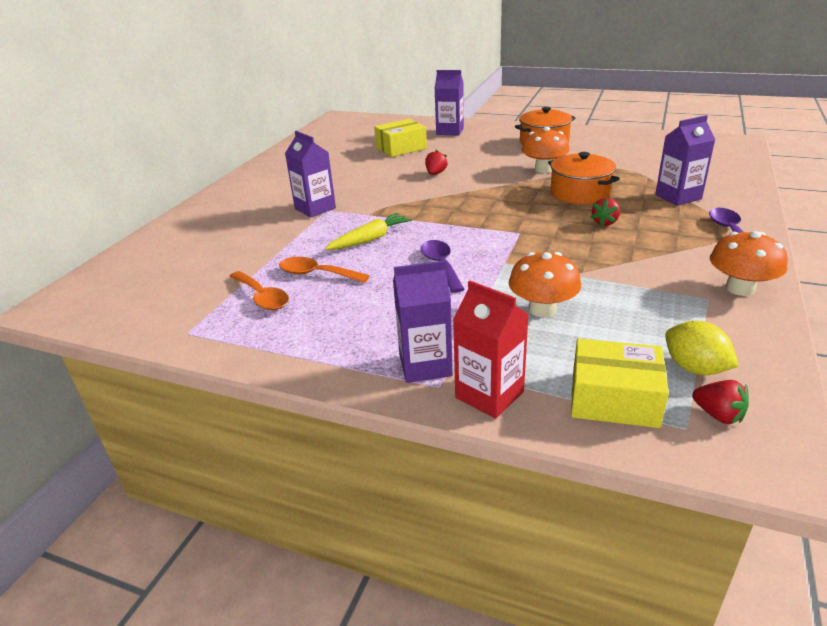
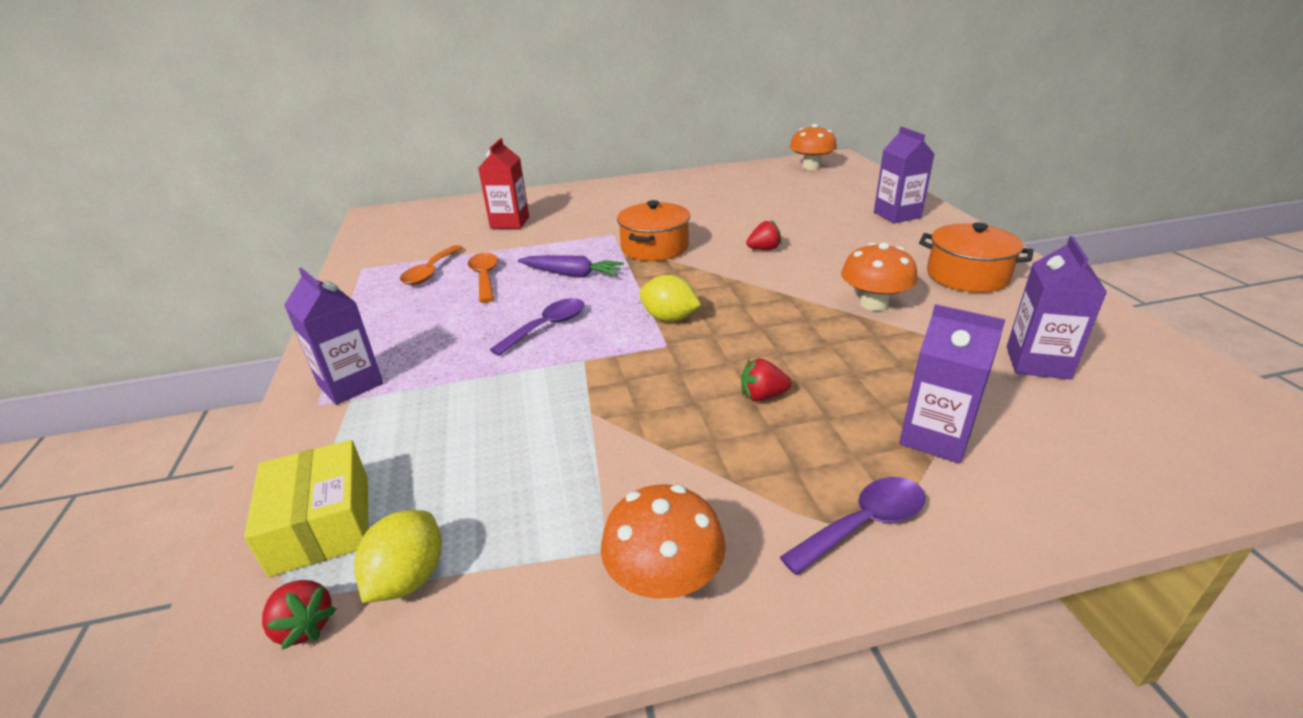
camera: 55 degrees right, 0 degrees up
(315, 208) = (610, 229): purple carton -> purple carton (1037, 362)
(370, 239) = (572, 274): yellow carrot -> purple carrot
(401, 148) = (805, 210): yellow box -> none
(486, 223) = (669, 318): none -> yellow lemon
(489, 395) = (309, 437): red carton -> red carton (510, 223)
(542, 309) = (492, 417): orange mushroom -> orange mushroom (811, 166)
(580, 193) = (833, 351): orange pot -> orange pot (655, 247)
(718, 415) = (304, 626): red strawberry -> red strawberry turned 60 degrees counterclockwise

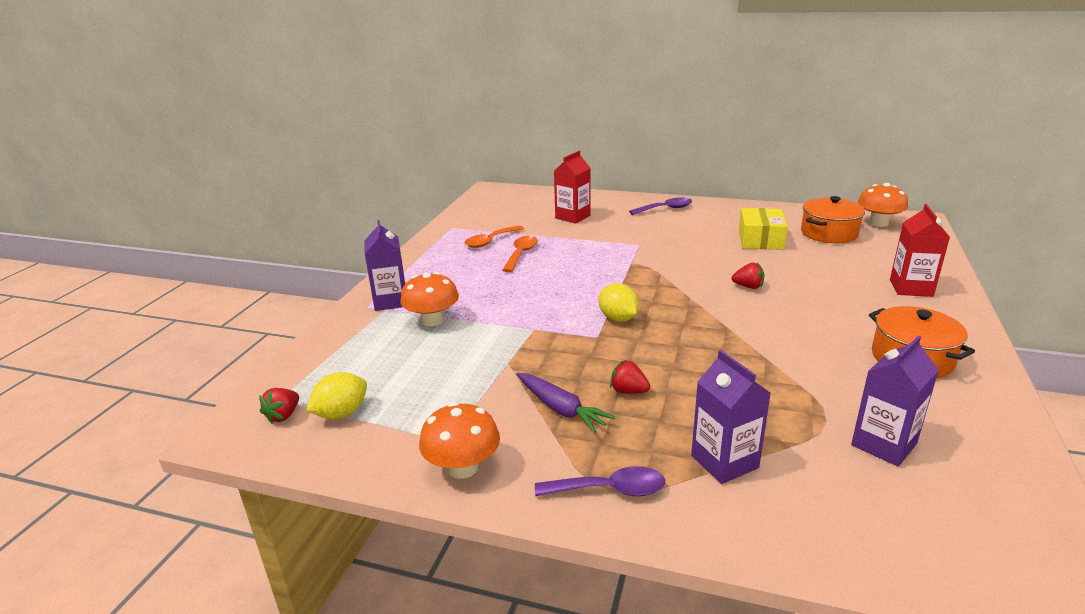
camera: 30 degrees right, 5 degrees down
(304, 626) = (283, 415): red strawberry -> red strawberry turned 45 degrees clockwise
(321, 524) = (323, 372): yellow box -> yellow box (760, 240)
(547, 326) = (531, 300): purple spoon -> purple spoon (665, 209)
(572, 274) = (580, 267): purple carrot -> purple carrot (560, 409)
(655, 247) = (660, 263): orange pot -> orange pot (829, 233)
(874, 303) = (793, 355): orange mushroom -> orange mushroom (432, 320)
(897, 215) = (911, 288): purple carton -> red carton

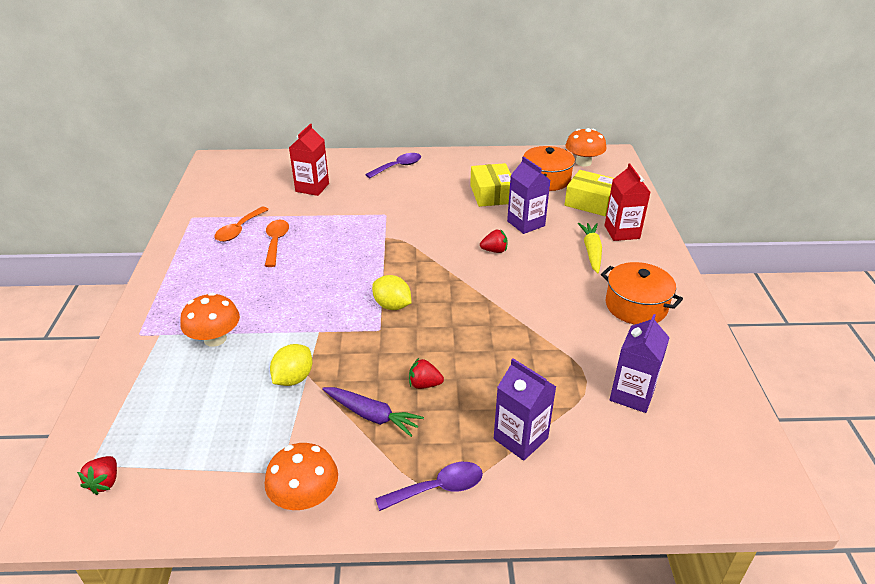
camera: 20 degrees left, 10 degrees up
(341, 413) = (165, 466): yellow lemon -> yellow lemon (293, 378)
(390, 301) = (162, 322): purple carton -> purple carton (526, 223)
(866, 301) = (591, 251): none -> yellow carrot
(877, 258) = (590, 202): none -> yellow box

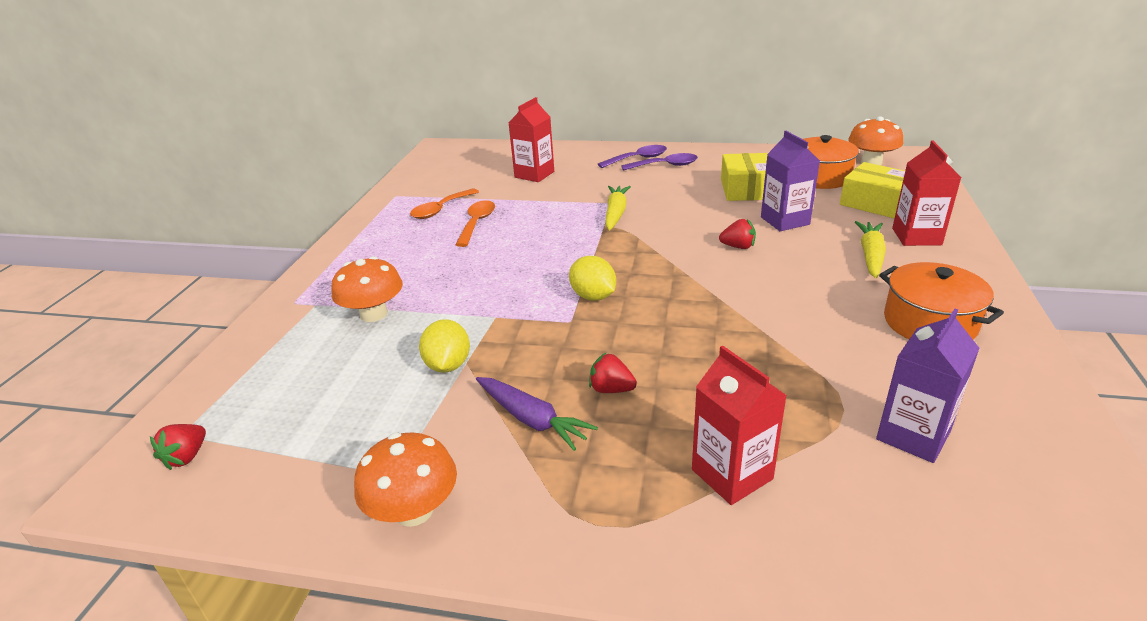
camera: 15 degrees right, 5 degrees down
(293, 378) = (448, 365): yellow lemon -> yellow lemon turned 45 degrees counterclockwise
(392, 224) = (615, 213): none -> yellow carrot
(438, 488) = (597, 525): purple spoon -> purple spoon (665, 166)
(520, 438) = (732, 474): purple carton -> red carton

